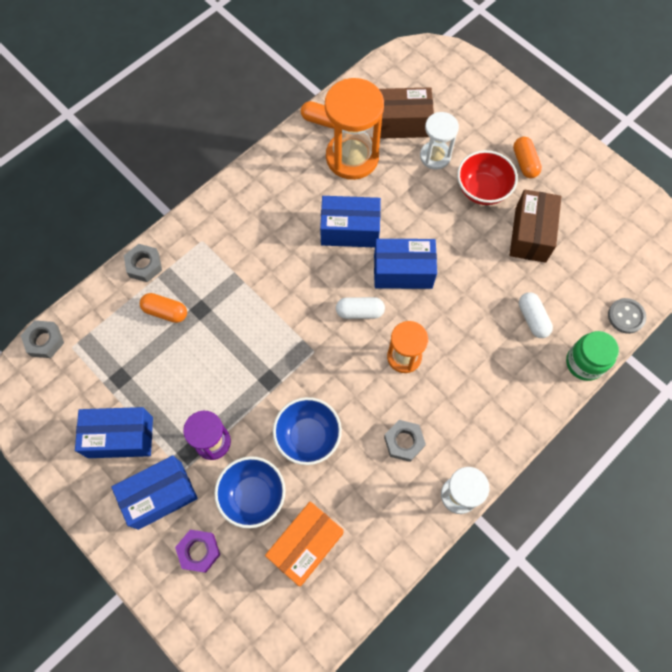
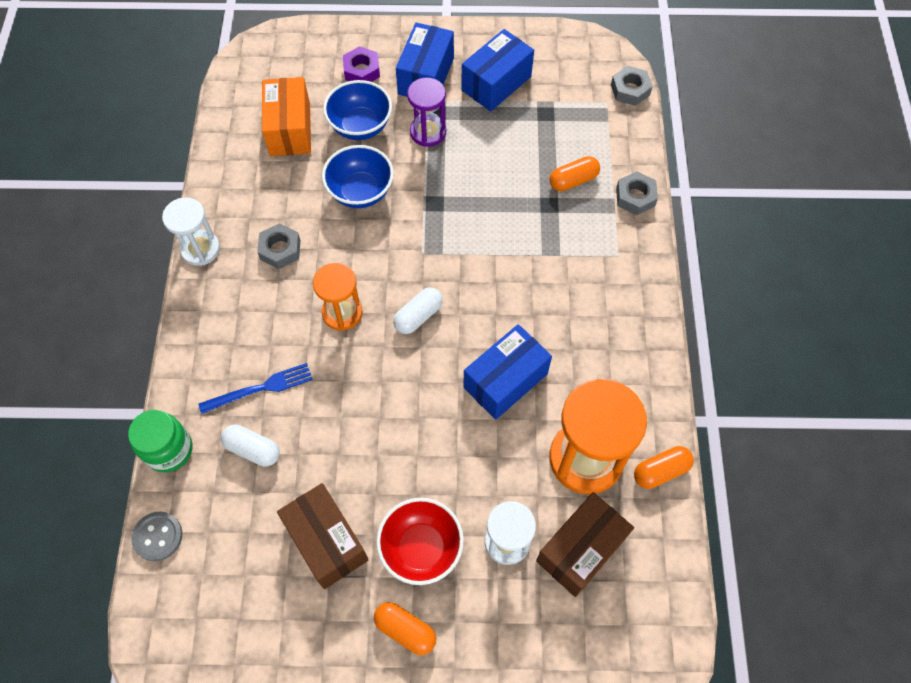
camera: 135 degrees right, 5 degrees down
(403, 271) = (416, 386): blue box -> none
(498, 352) = (260, 388): none -> blue fork

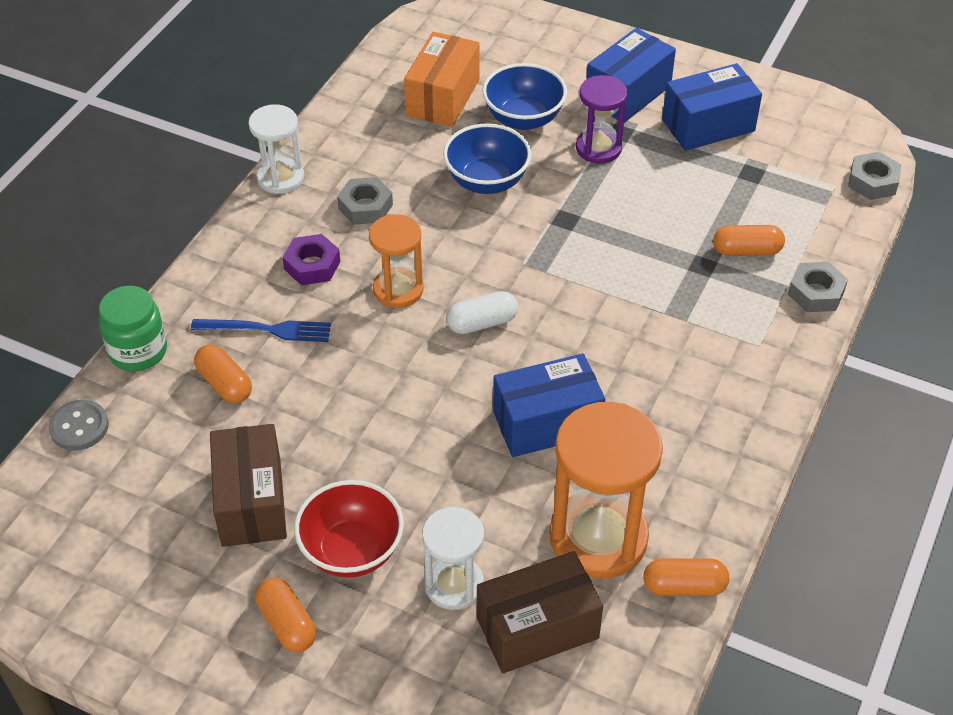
camera: 25 degrees right, 15 degrees down
(253, 449) = (225, 384): white capsule -> orange capsule
(362, 70) = (556, 66): purple nut -> purple nut (312, 265)

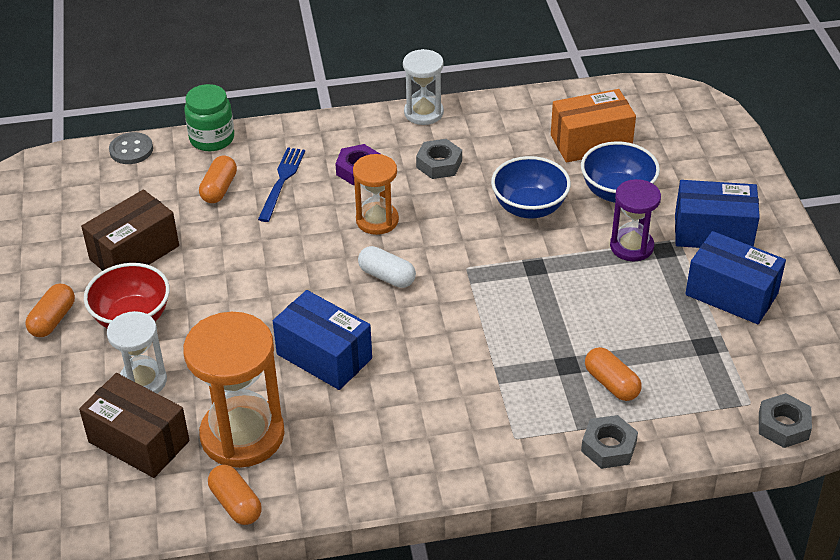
camera: 55 degrees right, 5 degrees down
(267, 330) = (282, 181): blue fork -> blue fork turned 135 degrees counterclockwise

